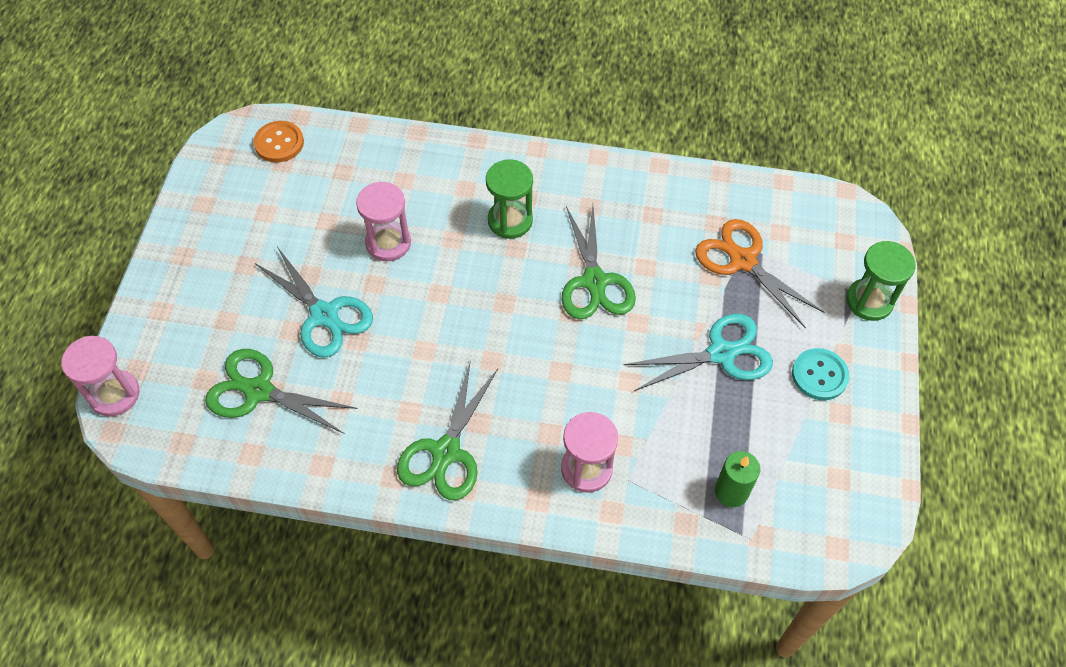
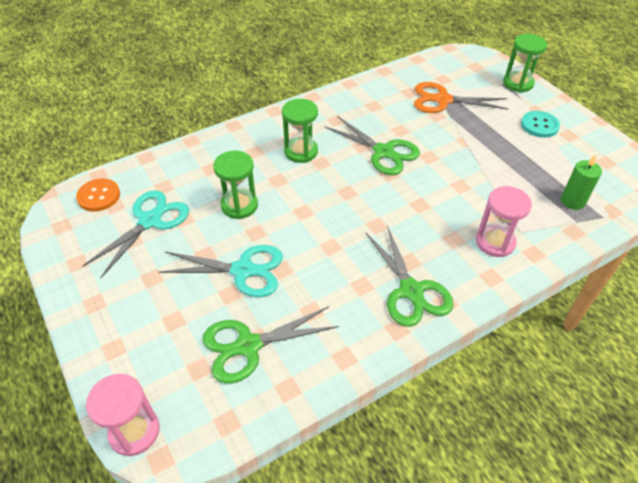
camera: 40 degrees left, 10 degrees down
(388, 243) = (239, 205): pink hourglass -> green hourglass
(721, 353) = (486, 144): turquoise scissors -> turquoise scissors (150, 221)

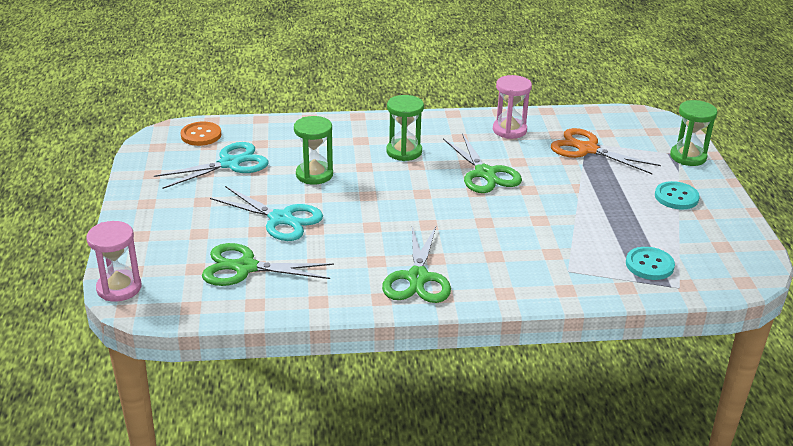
camera: 25 degrees right, 15 degrees down
(495, 242) = (533, 270): pink hourglass -> pink hourglass (509, 130)
(573, 201) = (649, 265): green candle -> turquoise button

